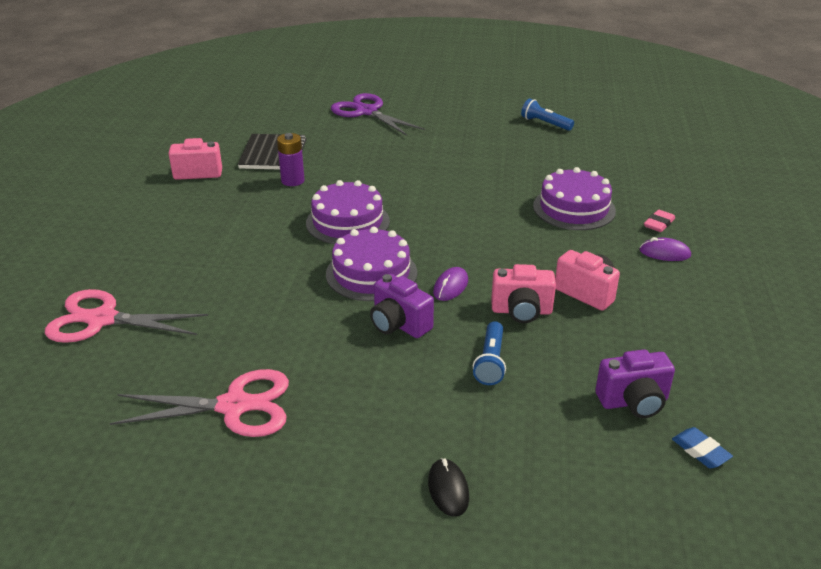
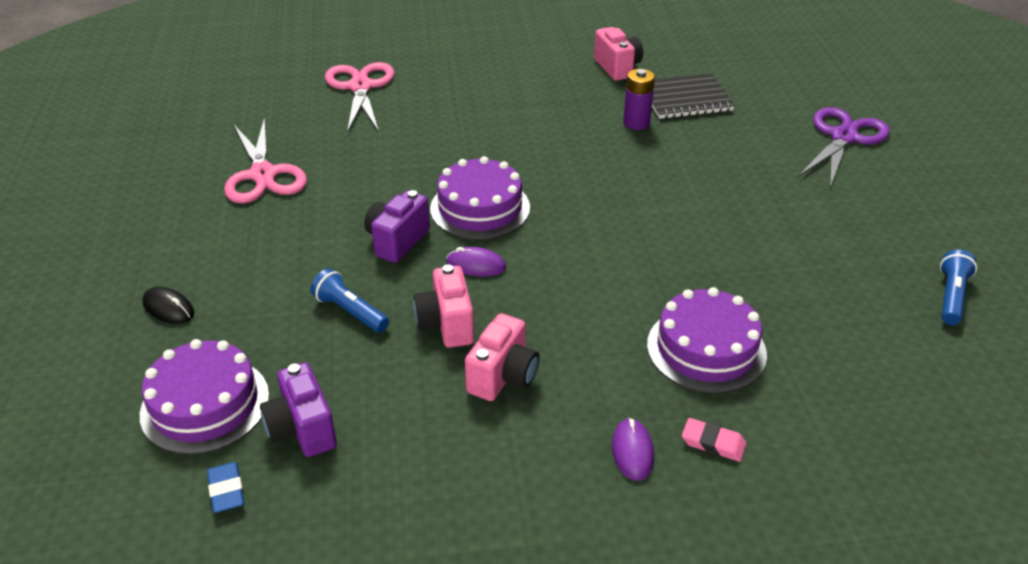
camera: 75 degrees right, 5 degrees up
(347, 222) = (571, 174): purple cake -> purple cake (205, 404)
(448, 489) = (168, 308): black mouse -> black mouse turned 60 degrees clockwise
(490, 362) = (350, 312): blue flashlight -> blue flashlight turned 45 degrees clockwise
(700, 451) = (226, 490): blue eraser -> blue eraser turned 60 degrees counterclockwise

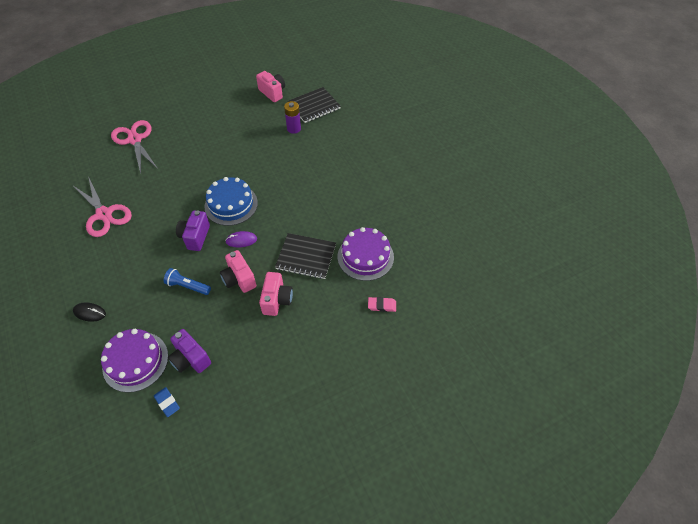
camera: 20 degrees left, 15 degrees up
(480, 208) = (231, 204): purple cake -> blue cake
(586, 320) = (306, 257): none -> black notebook
(632, 451) = (348, 321): purple mouse -> none
(843, 137) = (397, 113): purple scissors -> none
(951, 297) = (465, 196): blue flashlight -> none

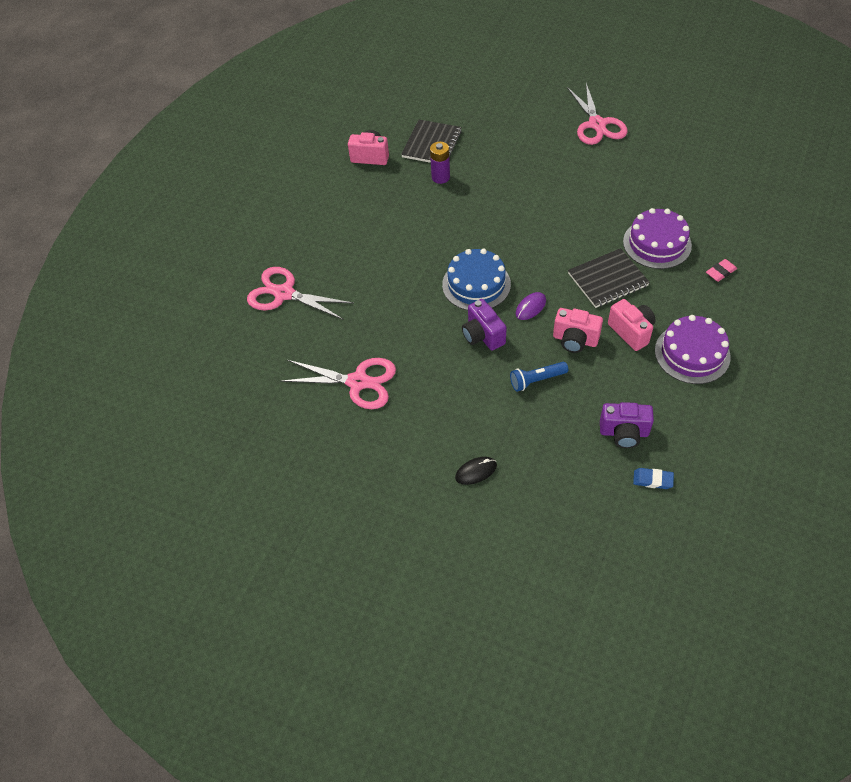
camera: 35 degrees left, 0 degrees up
(135, 361) = (578, 473): purple cake -> purple cake (692, 353)
(427, 156) = (597, 124): none -> pink scissors

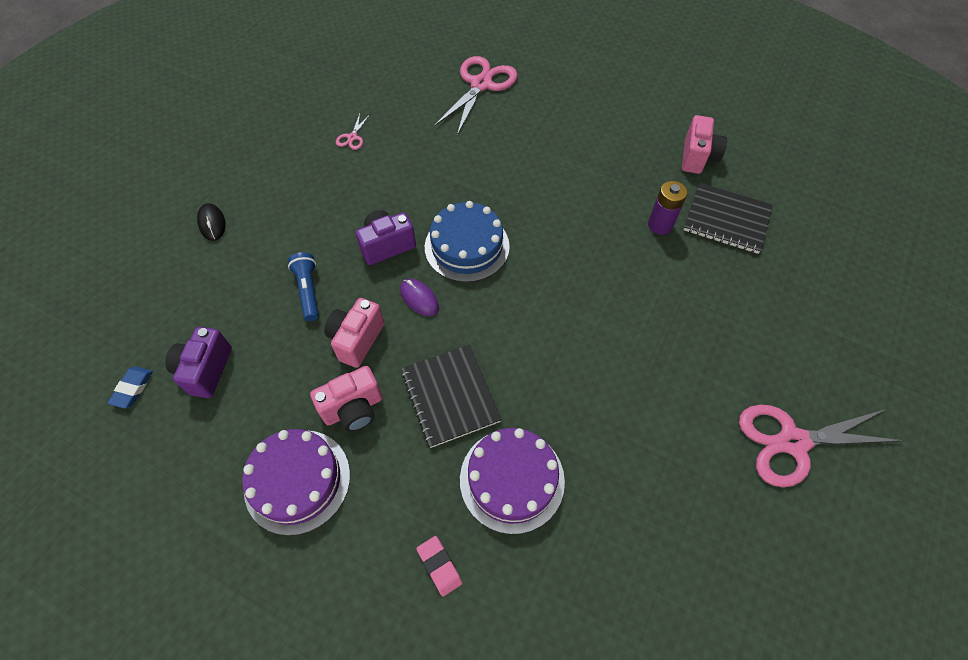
camera: 90 degrees right, 5 degrees up
(358, 382) = (352, 137): pink scissors -> pink scissors, size x0.44

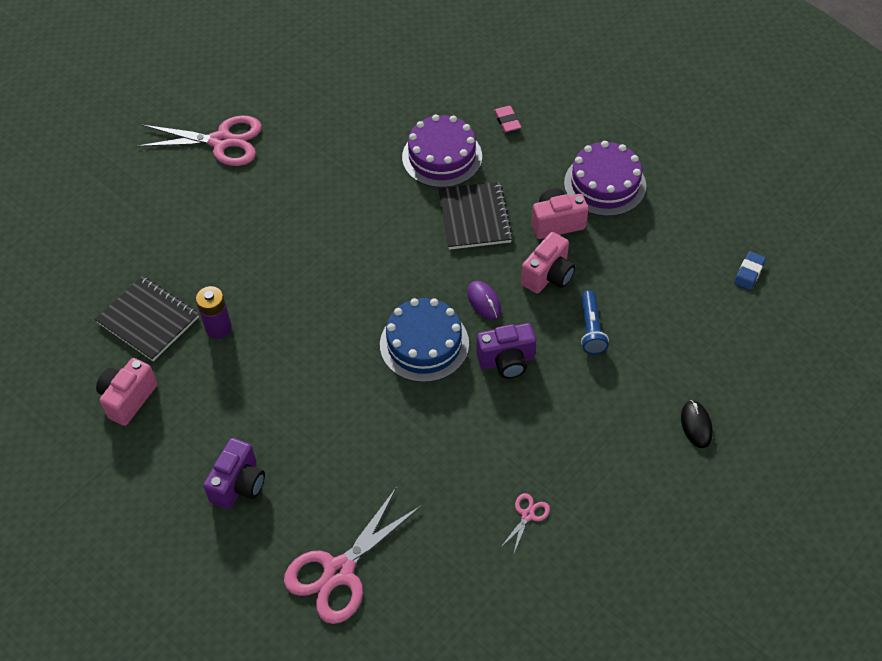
camera: 165 degrees left, 5 degrees down
(206, 370) = (685, 276): purple camera -> purple camera (239, 485)

